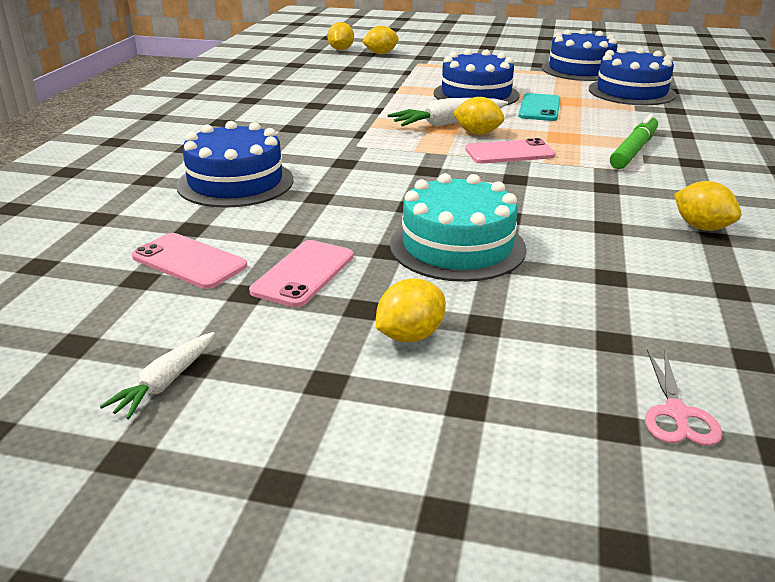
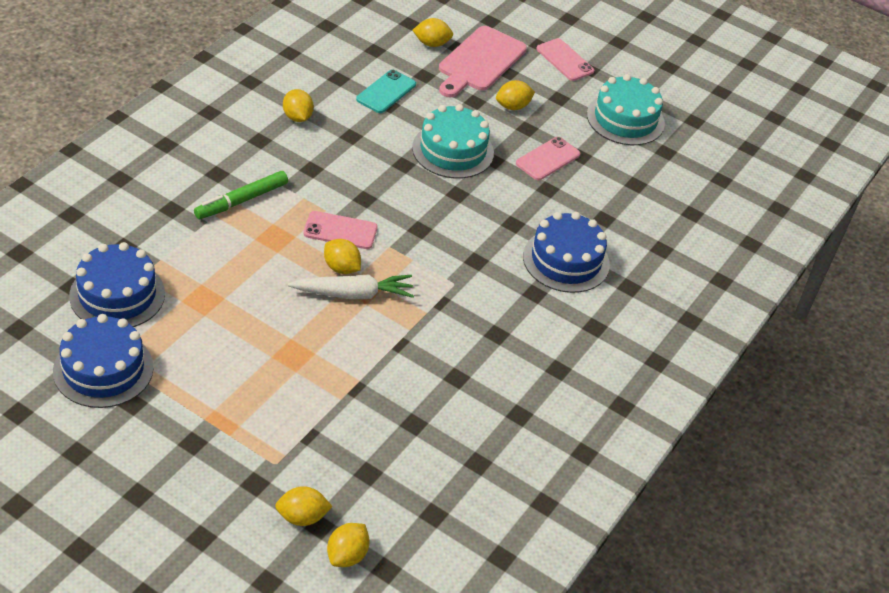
camera: 165 degrees left, 15 degrees up
(165, 383) = (625, 119): white carrot -> turquoise cake
(189, 261) = (608, 188): pink phone -> pink phone (564, 60)
(476, 94) = (280, 345): blue cake -> none
(539, 108) = (245, 293): turquoise phone -> turquoise phone (386, 92)
(543, 407) = (479, 61): none -> pink cutting board
(676, 413) = (432, 44): pink scissors -> yellow lemon

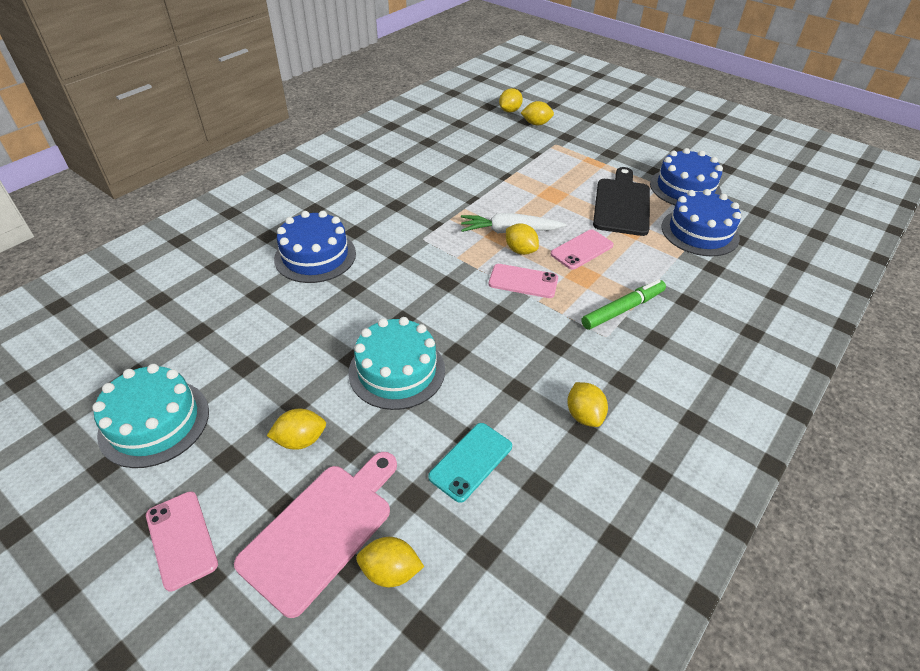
camera: 170 degrees left, 0 degrees up
(203, 338) = (622, 204): none -> black cutting board
(548, 159) = (287, 361): pink phone -> pink phone (581, 250)

